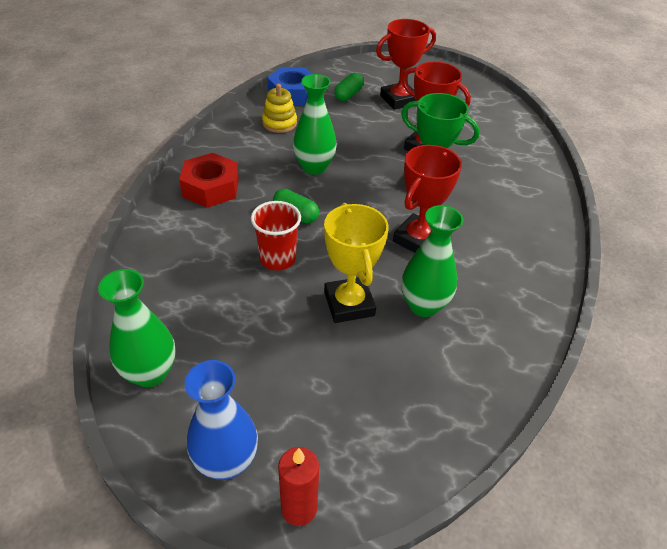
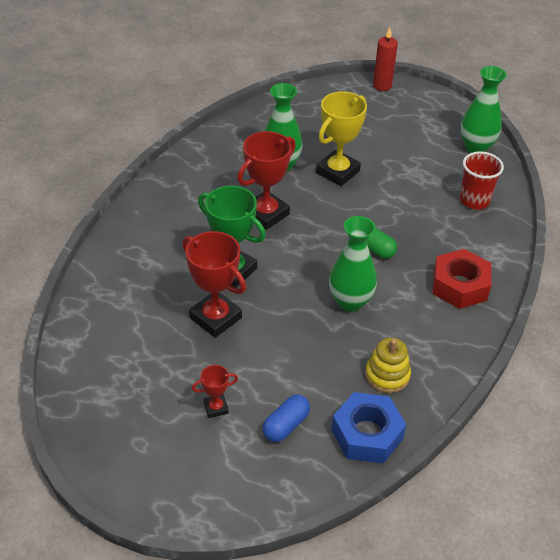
camera: 170 degrees left, 0 degrees up
(226, 461) = (421, 105): blue vase -> none
(277, 259) = (392, 210): red cup -> red cup (474, 200)
(348, 95) = (286, 425): green capsule -> blue capsule
(349, 304) = (337, 172): yellow trophy -> yellow trophy turned 45 degrees clockwise
(399, 100) = (216, 407): red trophy -> red trophy, size x0.50

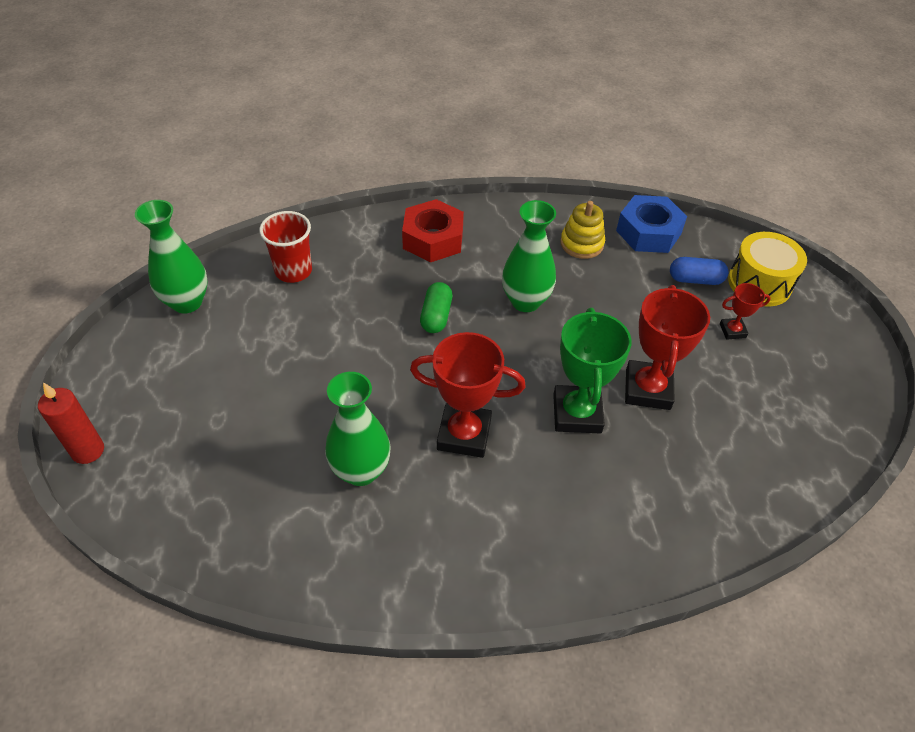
camera: 125 degrees left, 5 degrees up
(216, 407) = (732, 331): red trophy -> red trophy turned 45 degrees counterclockwise
(243, 471) = (759, 283): none -> yellow drum
(337, 172) = (330, 405): yellow trophy -> none

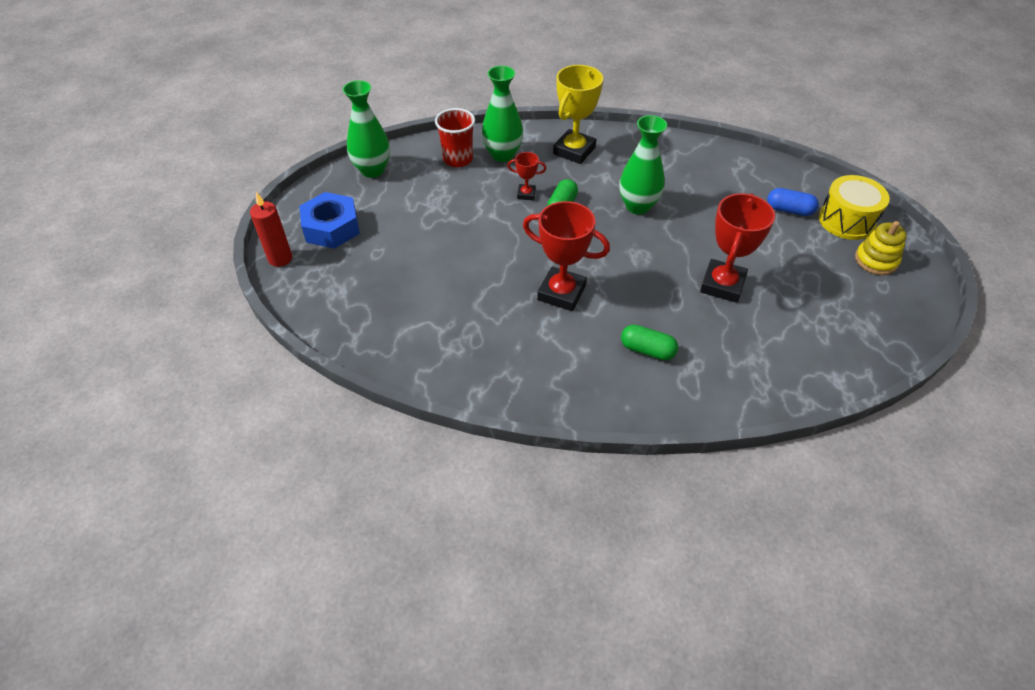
camera: 15 degrees right, 0 degrees up
(361, 471) = (475, 304): green vase -> green vase (502, 155)
(433, 239) = (574, 151): red nut -> yellow trophy
(577, 413) = (657, 293): green trophy -> none
(581, 244) = (698, 170): yellow stacking toy -> yellow stacking toy (876, 260)
(584, 494) = (647, 350): none -> green capsule
(648, 232) = (758, 169): blue nut -> blue nut (331, 227)
(732, 331) = (810, 253): red trophy -> red trophy (526, 194)

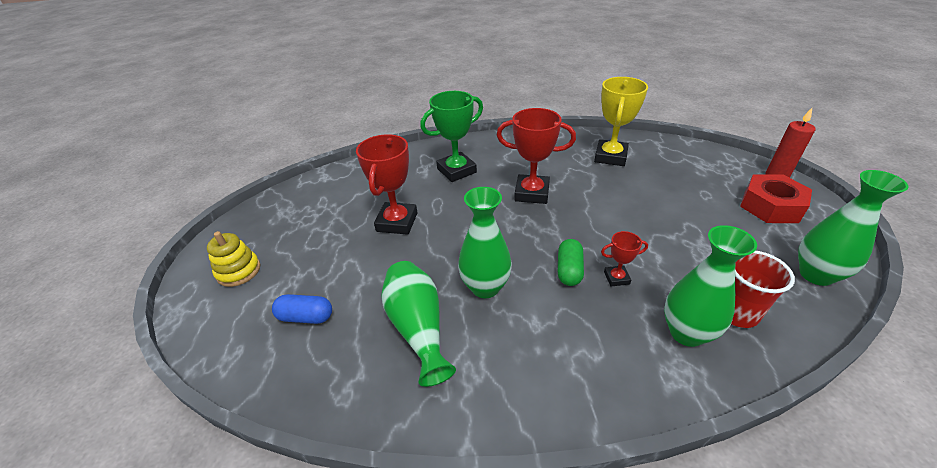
camera: 170 degrees right, 10 degrees down
(331, 227) = (770, 206): blue nut -> red nut
(574, 151) = (595, 362): yellow trophy -> yellow trophy (610, 157)
(647, 350) = (456, 170): green capsule -> green trophy
(695, 188) = (418, 328): none -> green vase
(846, 220) = (242, 315): yellow drum -> none

